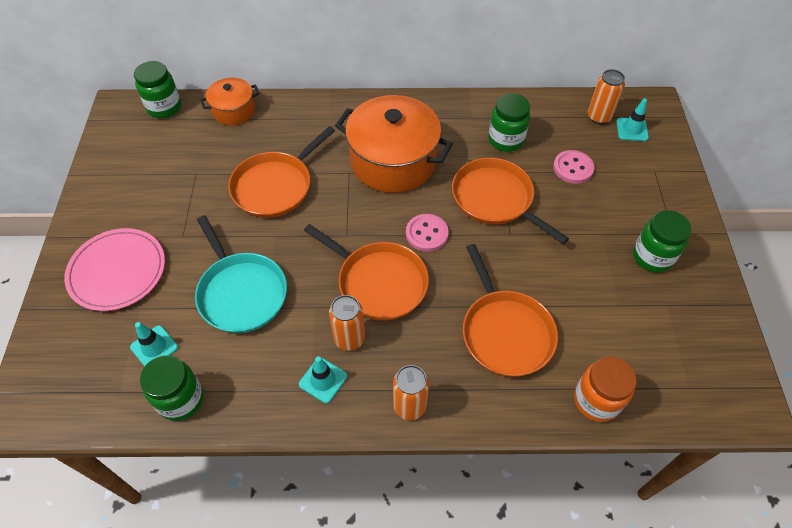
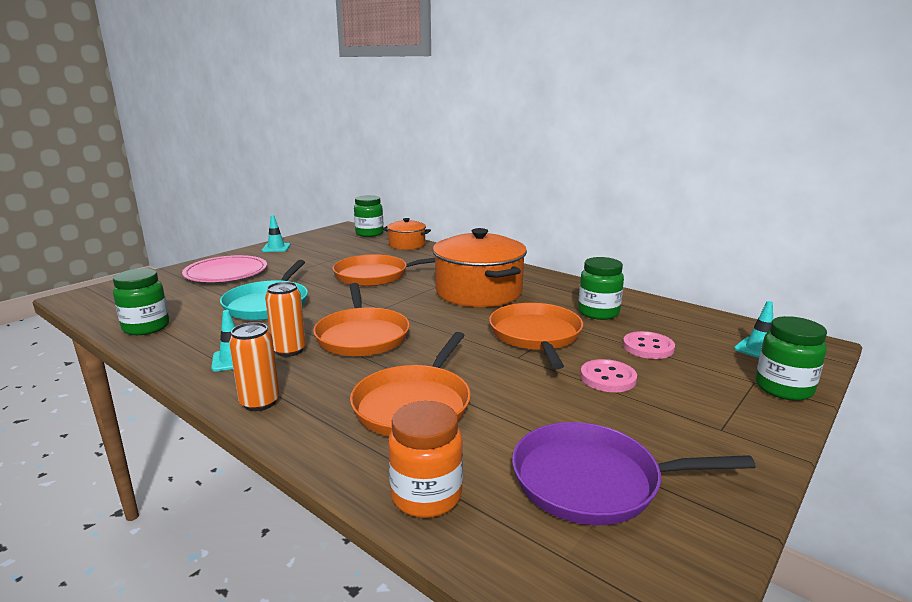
camera: 40 degrees right, 35 degrees down
(154, 347) = (181, 303): turquoise traffic cone -> turquoise traffic cone (276, 248)
(426, 234) = (443, 330): pink button -> pink button (608, 378)
(598, 117) = (725, 331): orange can -> none
(652, 257) = (665, 433): green jar -> green jar (783, 388)
(655, 325) = (593, 481): none -> purple pan

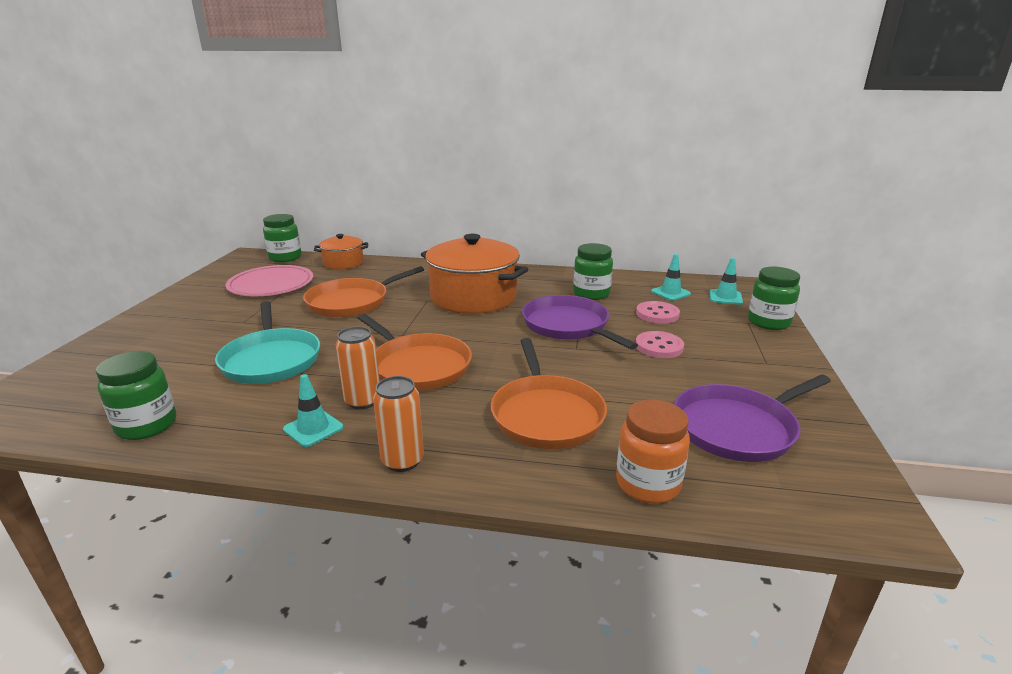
camera: 30 degrees left, 5 degrees up
(226, 273) = (164, 336): pink plate -> pink plate (271, 285)
(276, 248) = (190, 294): turquoise traffic cone -> turquoise traffic cone (670, 293)
(536, 336) = (568, 326): orange pan -> purple pan

